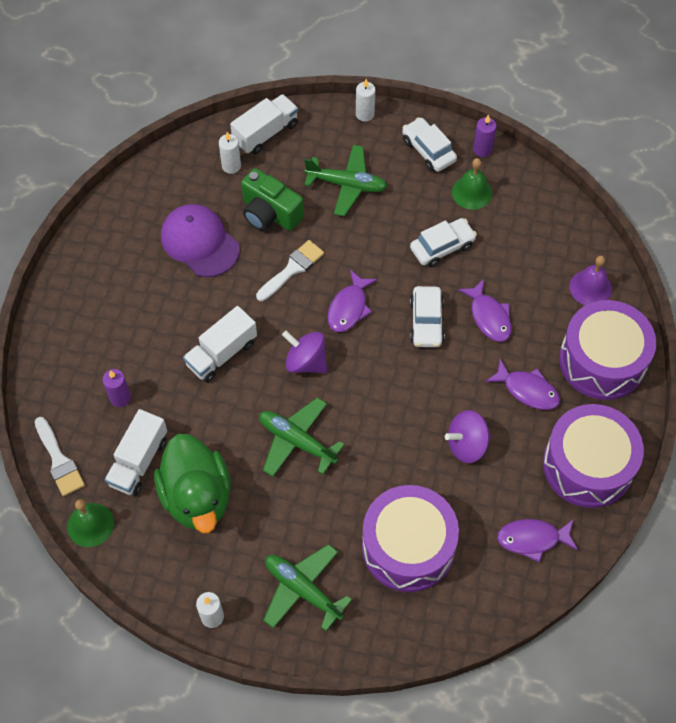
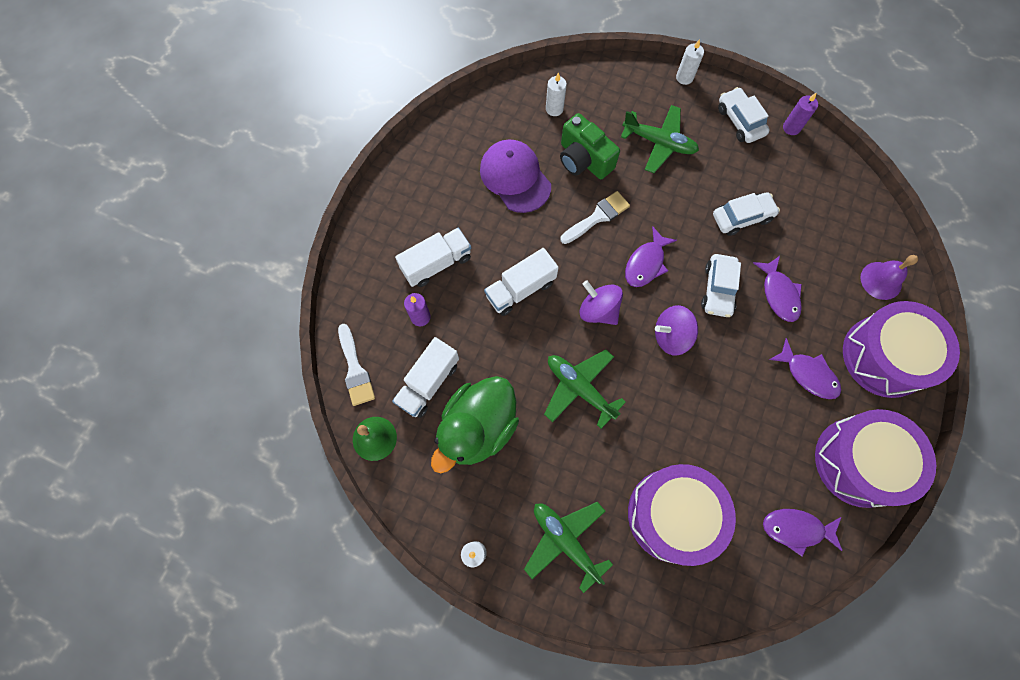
camera: 10 degrees right, 10 degrees up
(197, 497) = (478, 428): green duck -> green duck turned 45 degrees clockwise
(266, 133) = (590, 82): white truck -> white truck (437, 264)
(467, 445) = (742, 420): purple spinning top -> purple spinning top (671, 336)
(471, 192) = (776, 168): green bell -> none

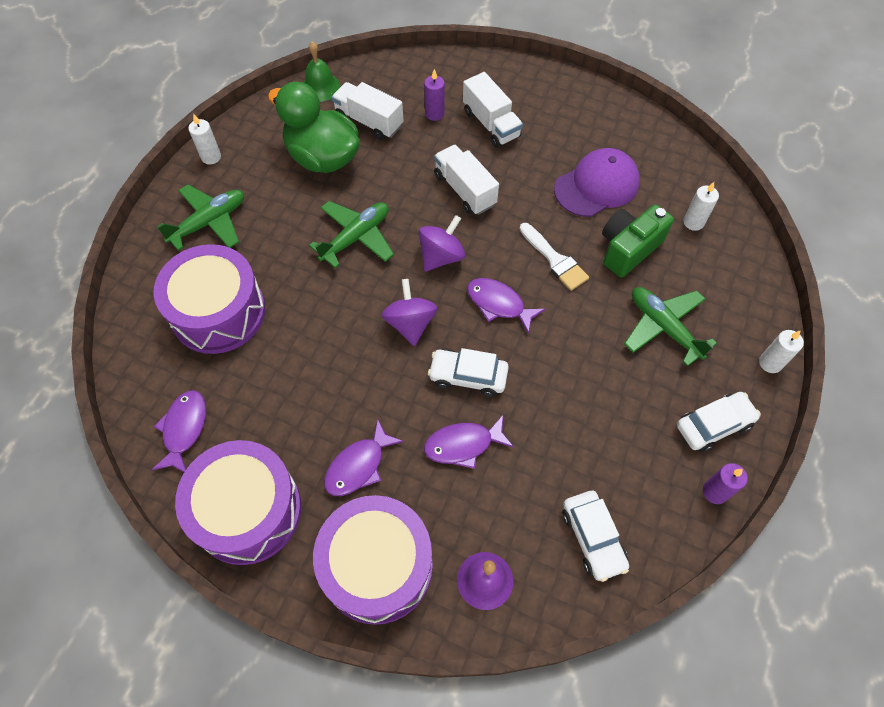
camera: 90 degrees right, 10 degrees down
(355, 369) = (384, 71): white brush -> none
(659, 143) = (663, 327): green plane -> green plane turned 120 degrees clockwise
(742, 217) = (567, 413): white car -> white car (593, 538)

